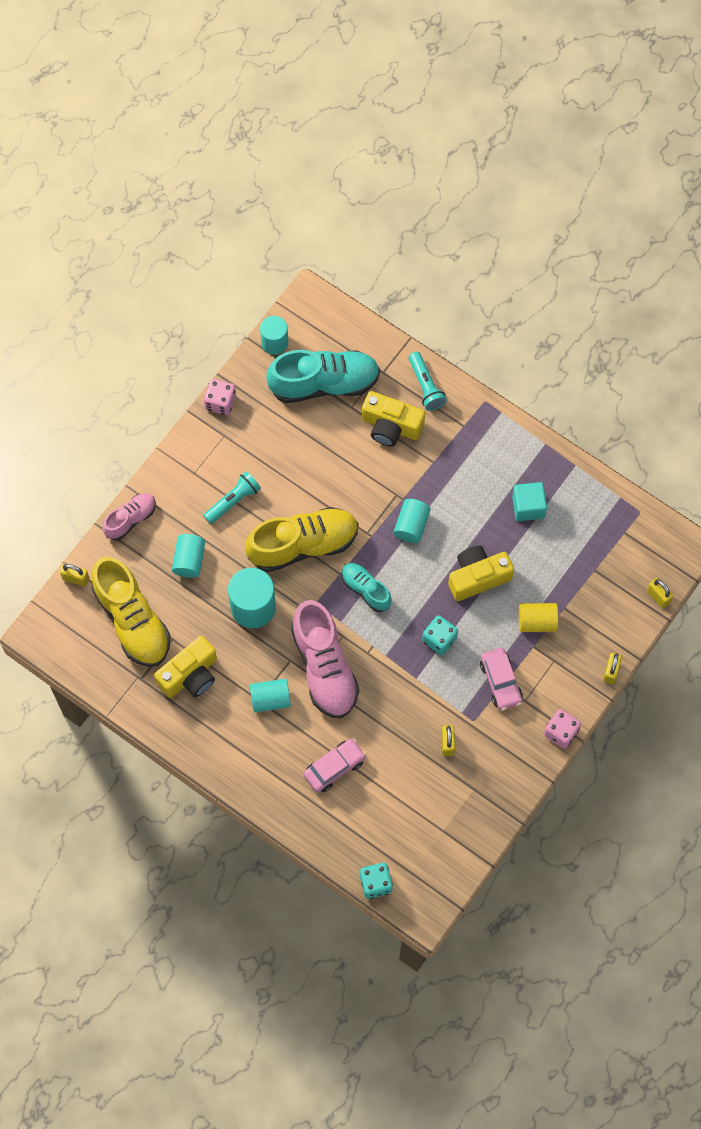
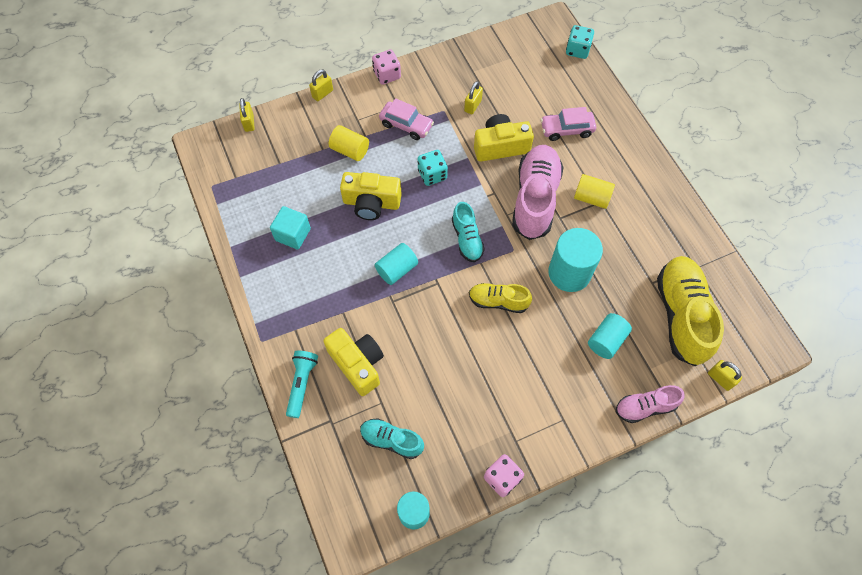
camera: 150 degrees left, 5 degrees down
(190, 675) = (650, 247): yellow camera -> yellow camera (500, 146)
(233, 501) = (539, 373): turquoise flashlight -> none
(270, 699) = (591, 198): turquoise cylinder -> yellow cylinder
(303, 545) = (498, 301): yellow shoe -> yellow shoe, size x0.55
(324, 383) = (392, 440): turquoise shoe -> turquoise shoe, size x0.55
(500, 682) = (406, 125): pink car -> pink car turned 105 degrees clockwise

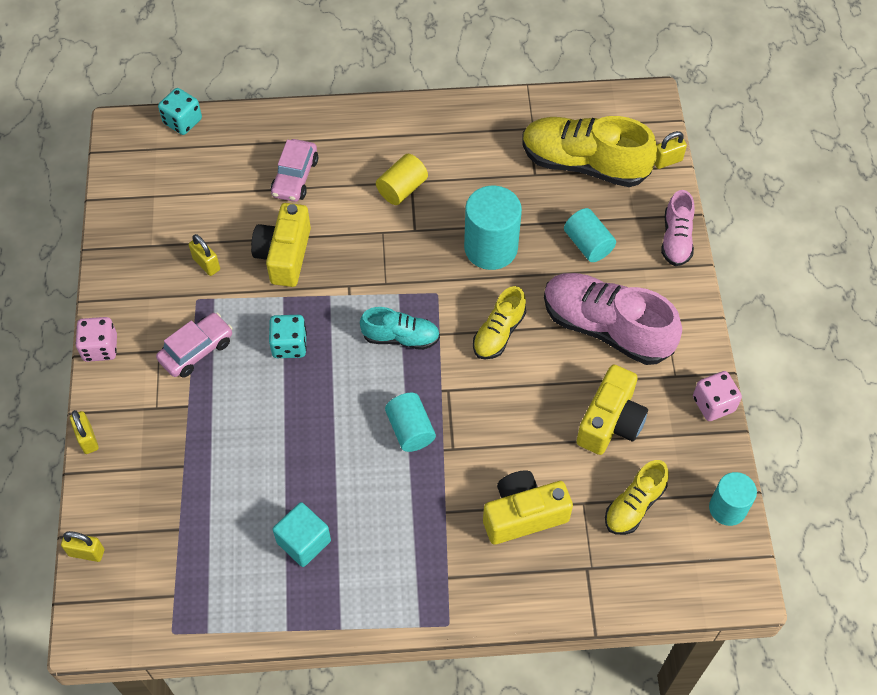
camera: 70 degrees left, 5 degrees down
(302, 384) = (527, 589): turquoise flashlight -> none
(350, 150) = (202, 431): yellow cylinder -> none
(371, 203) = (299, 430): yellow camera -> yellow camera (610, 422)
(392, 440) = (634, 505): turquoise shoe -> yellow shoe
(535, 199) = (377, 246): pink shoe -> pink shoe (606, 328)

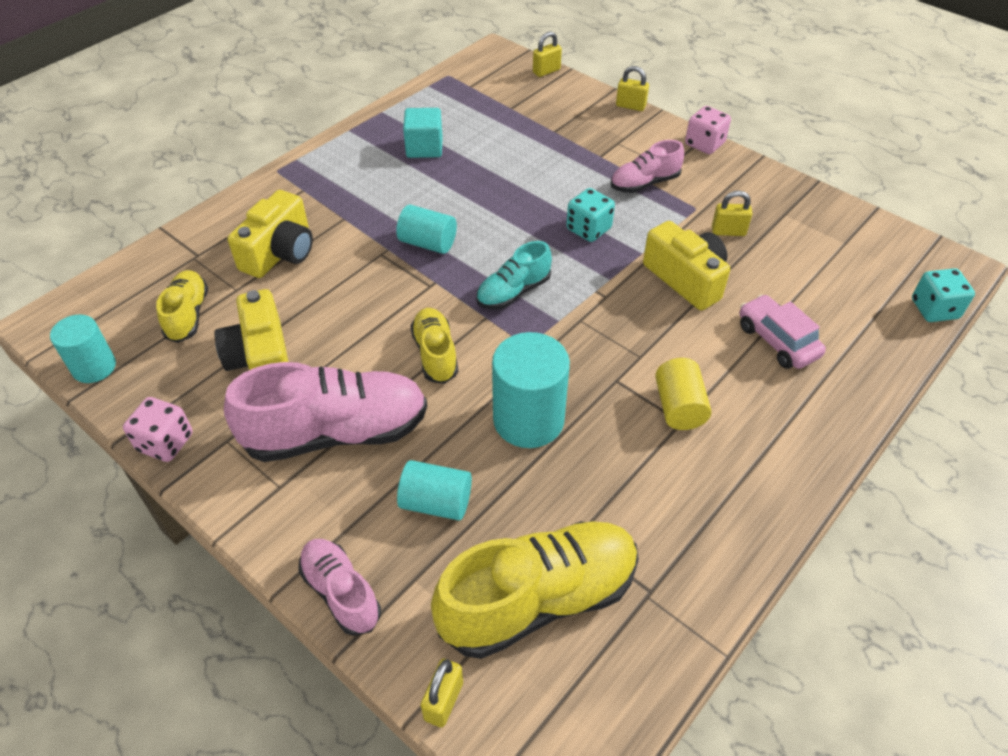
camera: 135 degrees right, 10 degrees down
(196, 350) = (644, 183): pink car -> pink shoe

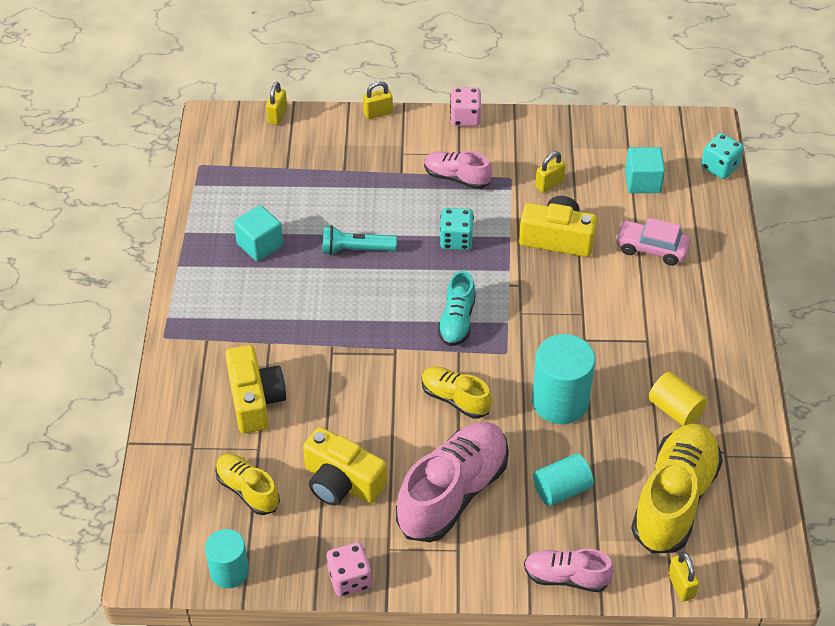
camera: 40 degrees left, 0 degrees up
(428, 243) = (356, 322): turquoise cylinder -> none
(494, 190) = (355, 250): none -> turquoise flashlight
(644, 183) = (456, 178): pink shoe -> pink shoe turned 90 degrees clockwise
(679, 407) = (637, 332): yellow cylinder -> yellow cylinder (675, 409)
(830, 278) = (642, 182): none -> turquoise cube

